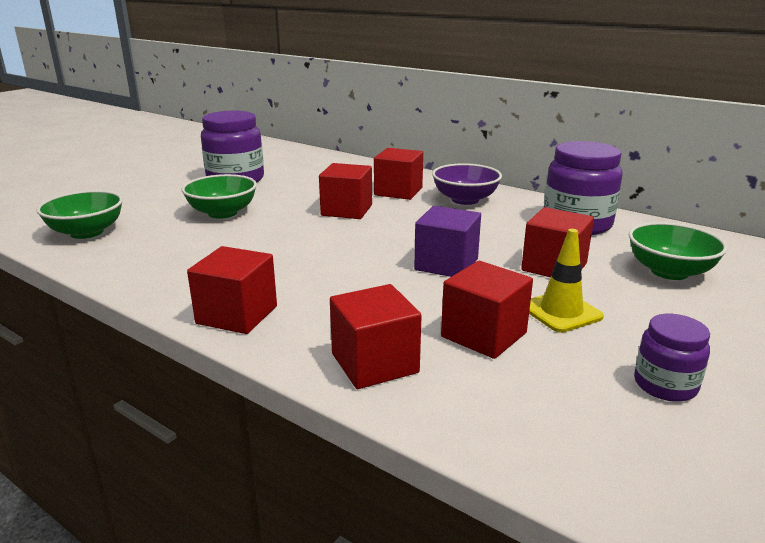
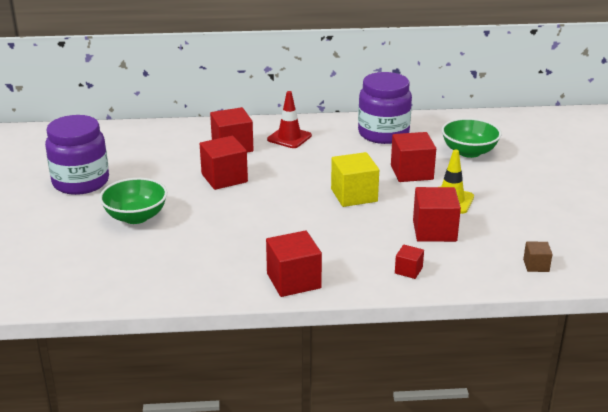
camera: 40 degrees left, 5 degrees up
(87, 232) = (61, 277): green bowl -> none
(374, 363) = (408, 270): red cube -> red cube, size x0.52
(446, 264) = (354, 195): purple cube -> yellow cube
(465, 200) = (289, 138): purple bowl -> red traffic cone
(574, 448) = (536, 265): none -> brown cube
(665, 385) = (535, 220): purple jar -> none

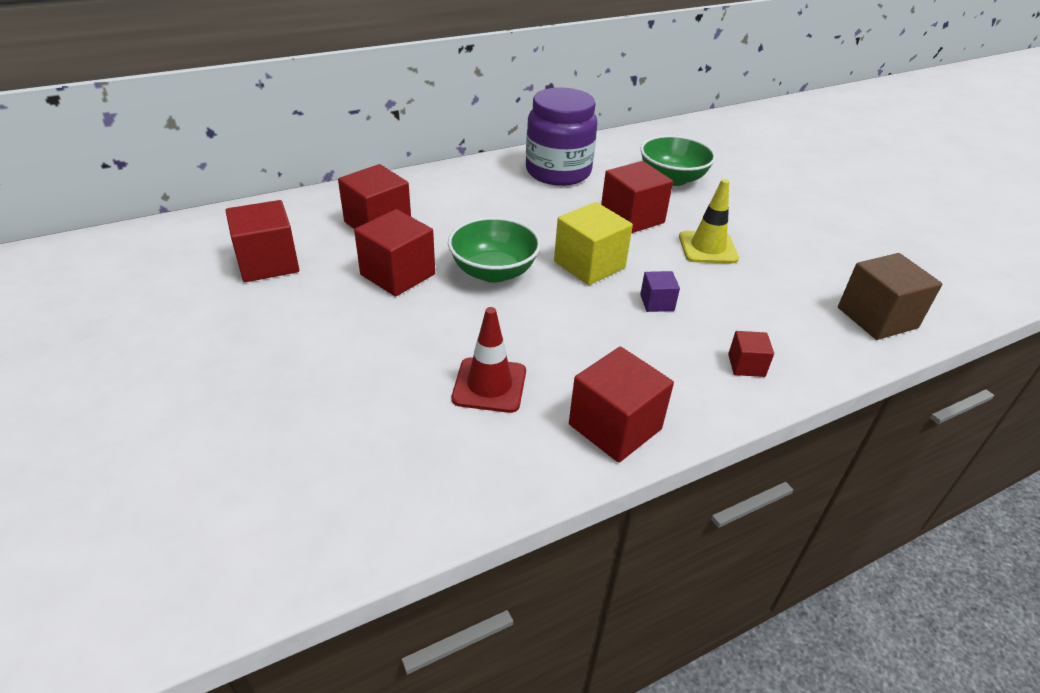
camera: 25 degrees left, 10 degrees up
(81, 182) = (172, 329): purple jar -> none
(136, 217) = (300, 372): green bowl -> green bowl (493, 271)
(289, 138) = (446, 197): red traffic cone -> red traffic cone (489, 385)
(381, 225) = (657, 303): none -> purple cube
(434, 231) = (726, 295): red cube -> red cube (268, 263)
(536, 265) = (877, 318): brown cube -> brown cube, size x1.92

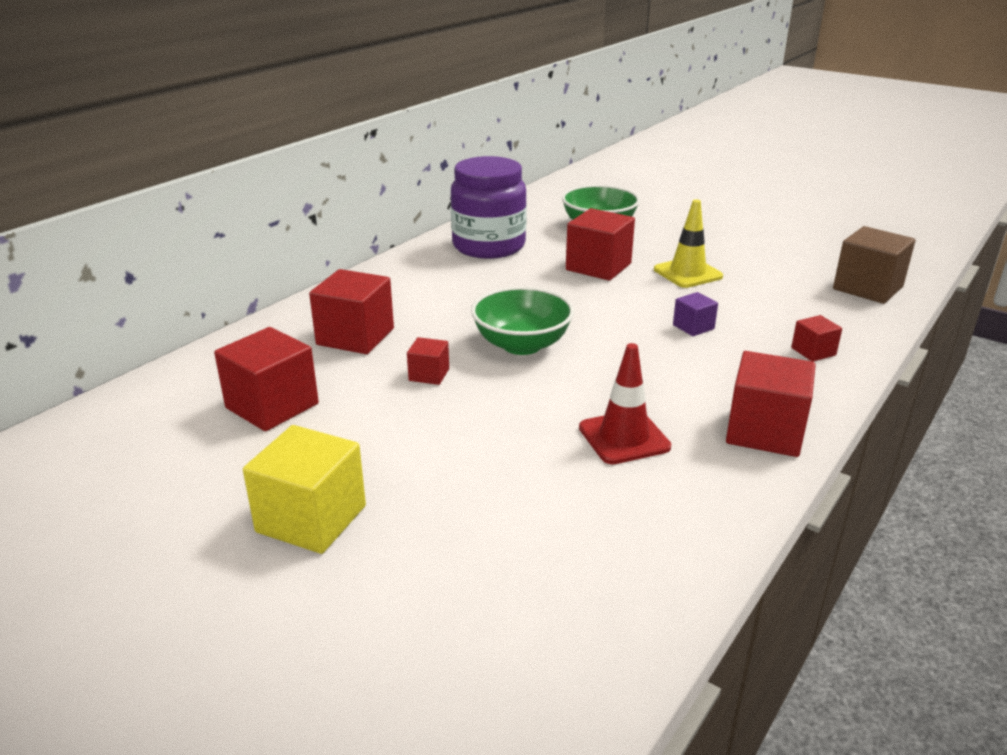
camera: 25 degrees left, 10 degrees down
(398, 274) = (429, 375): red cube -> red cube, size x0.52
(589, 265) = (603, 314): yellow cube -> yellow cube (311, 519)

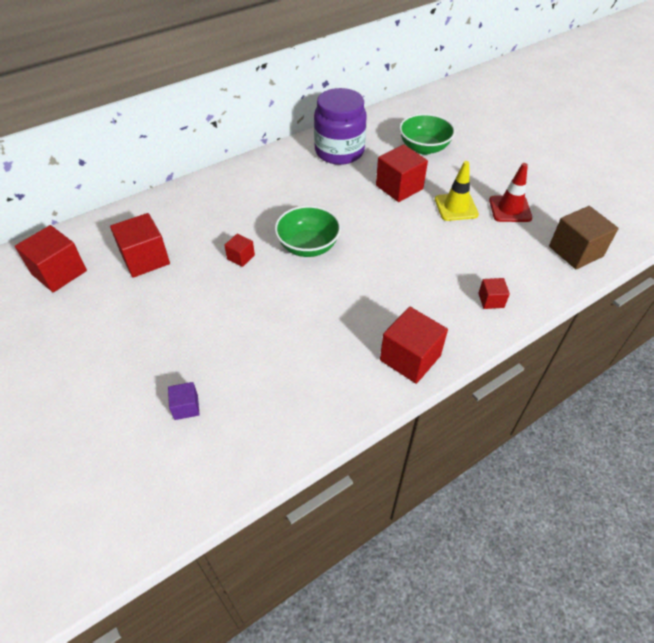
camera: 20 degrees right, 20 degrees up
(311, 519) = (126, 346): yellow cube -> none
(355, 337) = (216, 215): red cube -> red cube (59, 272)
(624, 437) = (322, 338): red traffic cone -> red traffic cone (510, 209)
(693, 327) = (426, 258): purple cube -> purple cube (186, 407)

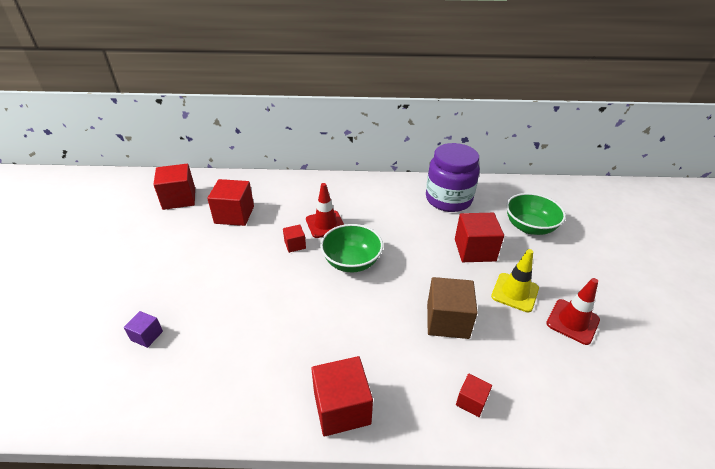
camera: 35 degrees right, 10 degrees down
(250, 225) = (325, 224): none -> red traffic cone
(575, 251) = (617, 406): brown cube -> brown cube (447, 320)

